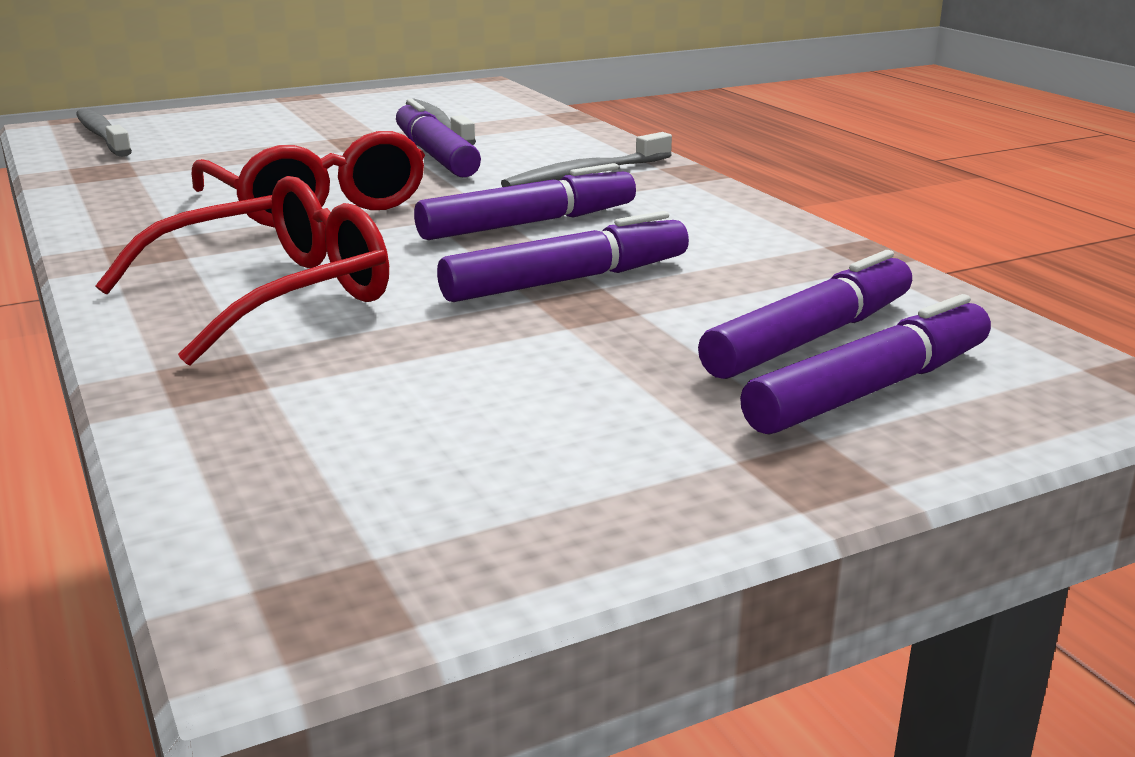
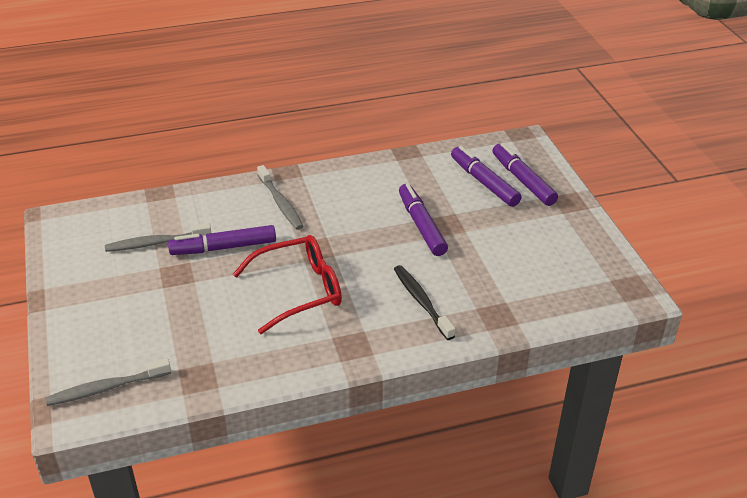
camera: 80 degrees left, 15 degrees up
(274, 295) = (421, 302): red glasses -> black toothbrush
(527, 224) = (349, 228): purple marker -> none

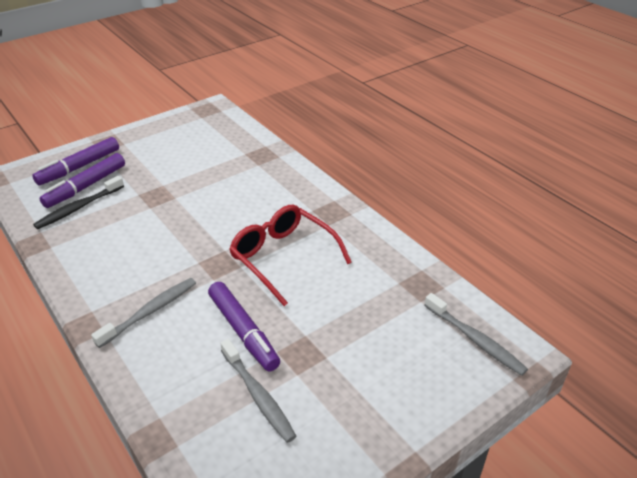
camera: 110 degrees left, 0 degrees up
(421, 226) = (163, 208): purple marker -> none
(421, 302) = (264, 189): black toothbrush -> black toothbrush (79, 208)

